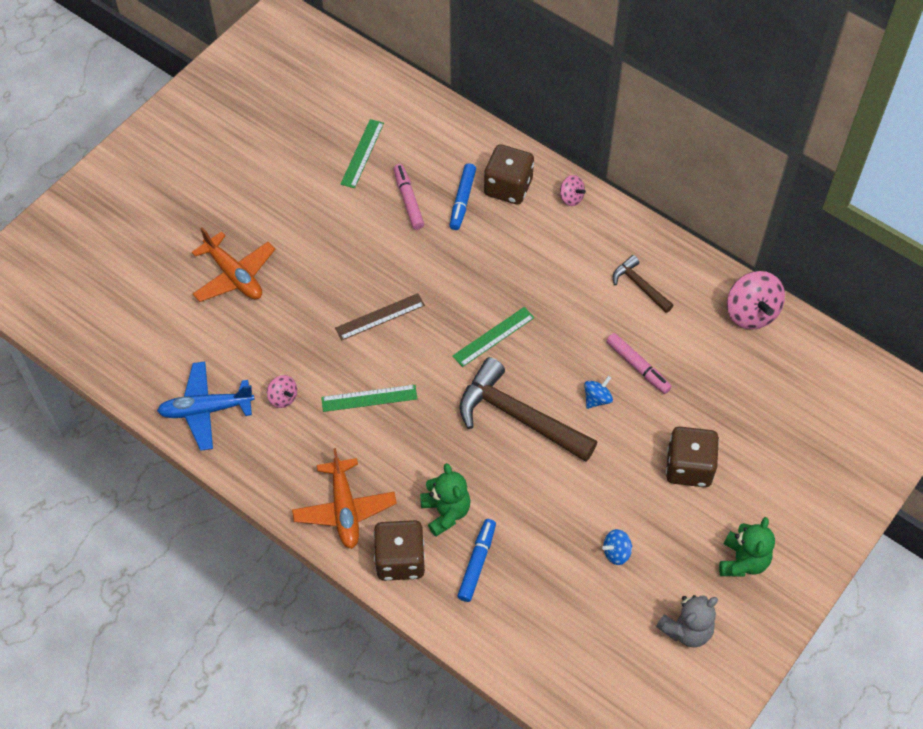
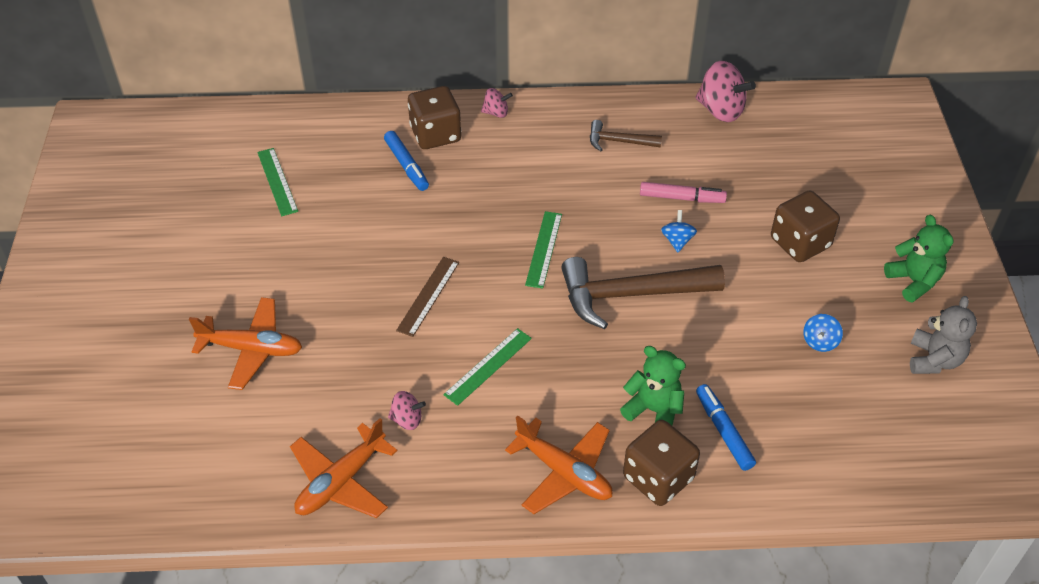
camera: 40 degrees left, 10 degrees down
(206, 410) = (341, 481): blue plane -> orange plane
(408, 200) = (358, 193): pink marker -> none

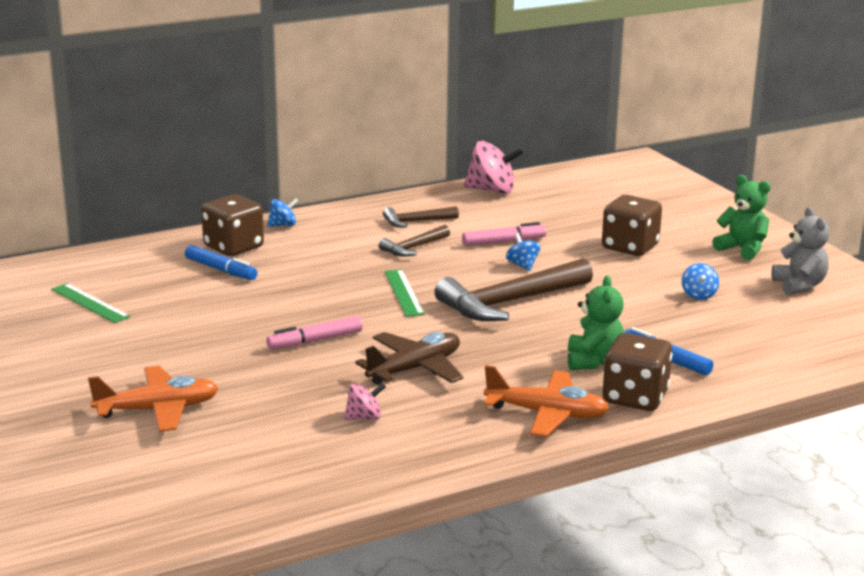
camera: 25 degrees left, 25 degrees down
(341, 481) = (332, 470): orange plane -> none
(428, 296) = (316, 340): brown ruler -> pink marker
(488, 366) = (414, 369): green ruler -> brown plane
(496, 113) = (283, 225): pink spinning top -> blue spinning top
(592, 182) = (413, 248): none -> brown hammer
(653, 410) = (593, 361): green teddy bear -> green teddy bear turned 90 degrees clockwise

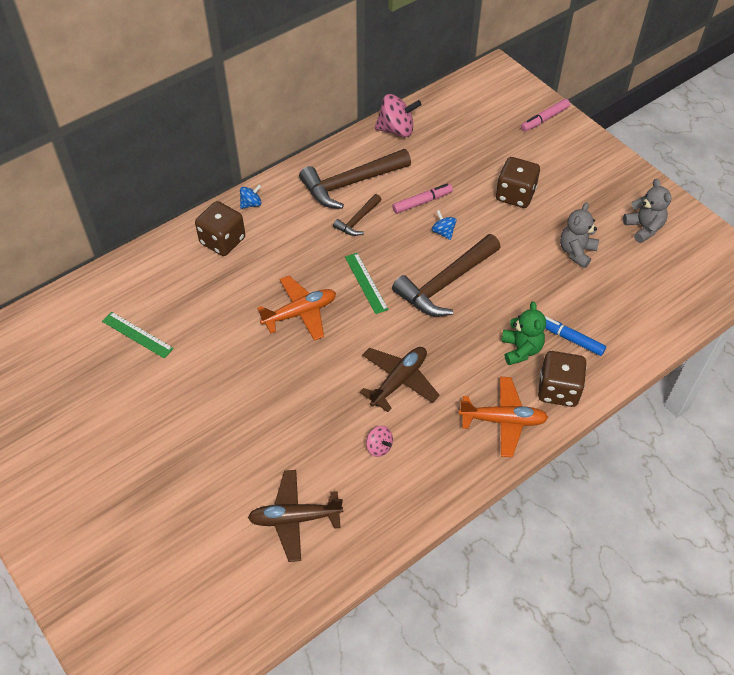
camera: 10 degrees left, 30 degrees up
(157, 410) = (231, 464): orange plane -> orange plane (300, 313)
(220, 270) = (222, 273): blue marker -> none
(221, 462) = (295, 518): none -> brown plane
(316, 340) = (319, 356): pink marker -> pink marker (545, 119)
(364, 417) = (379, 447): pink spinning top -> pink spinning top turned 75 degrees clockwise
(416, 221) = (350, 183): brown hammer -> brown hammer, size x1.95
(698, 295) = (576, 252): blue spinning top -> grey teddy bear
(742, 249) = (595, 185): green teddy bear -> none

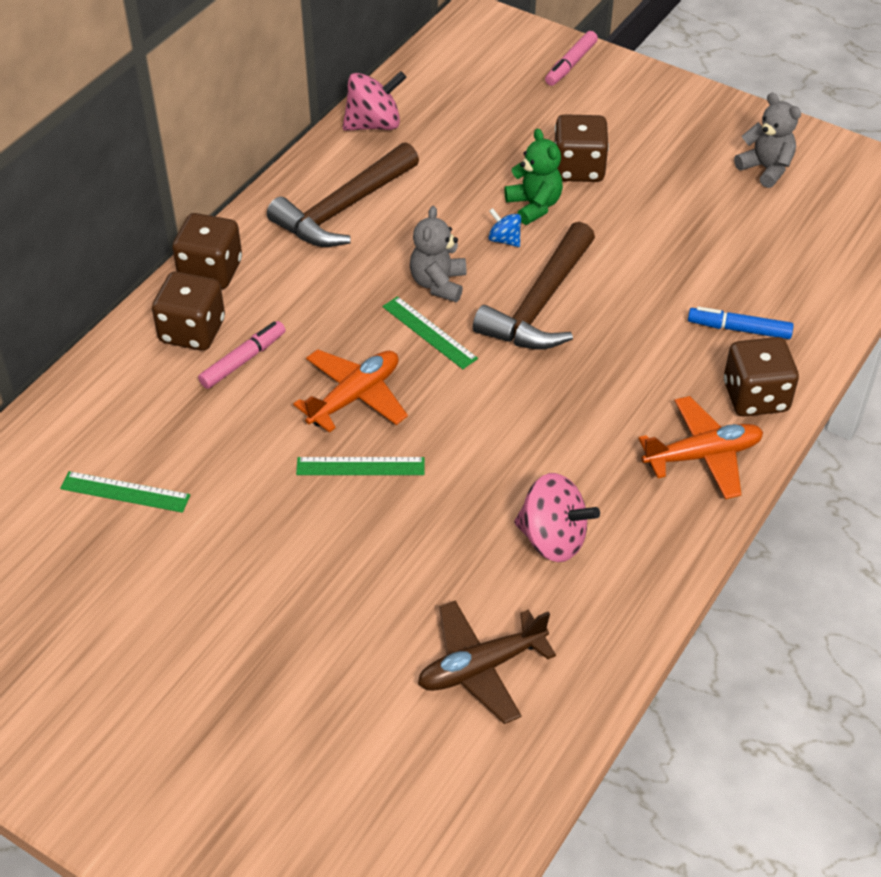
camera: 20 degrees left, 5 degrees down
(251, 204) = (211, 271): blue spinning top -> brown dice
(282, 361) = (360, 466): none -> green ruler
(357, 220) = (377, 254): brown hammer -> none
(379, 447) = (552, 538): pink spinning top -> pink spinning top, size x1.88
(399, 381) = (538, 446): brown plane -> none
(422, 202) = (456, 209): pink marker -> pink marker (242, 360)
(521, 349) = (682, 360): green teddy bear -> green teddy bear (534, 206)
(576, 252) = (694, 219): grey teddy bear -> grey teddy bear (438, 284)

